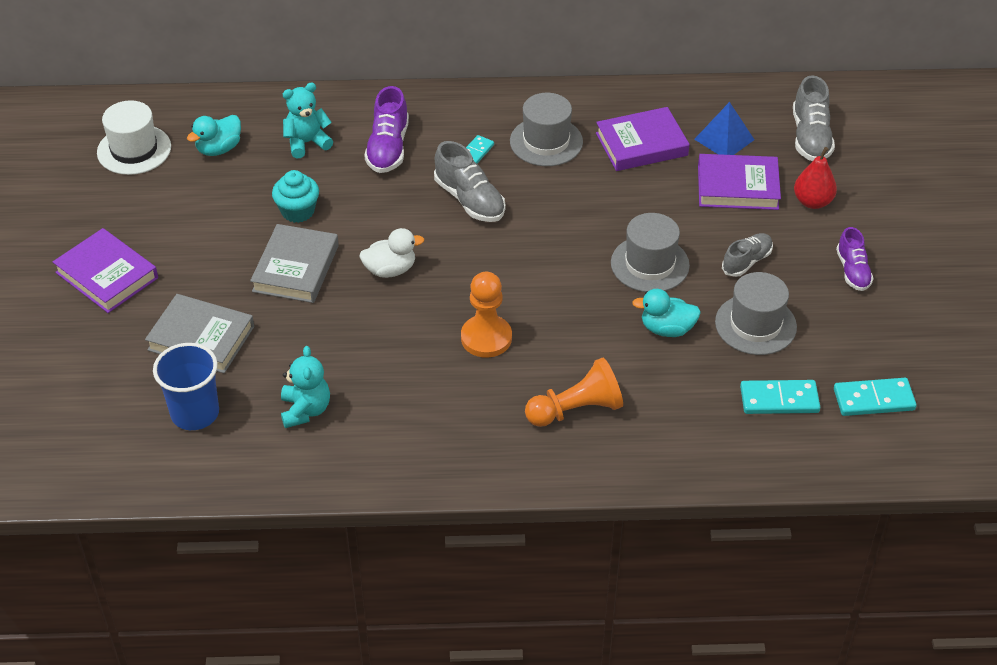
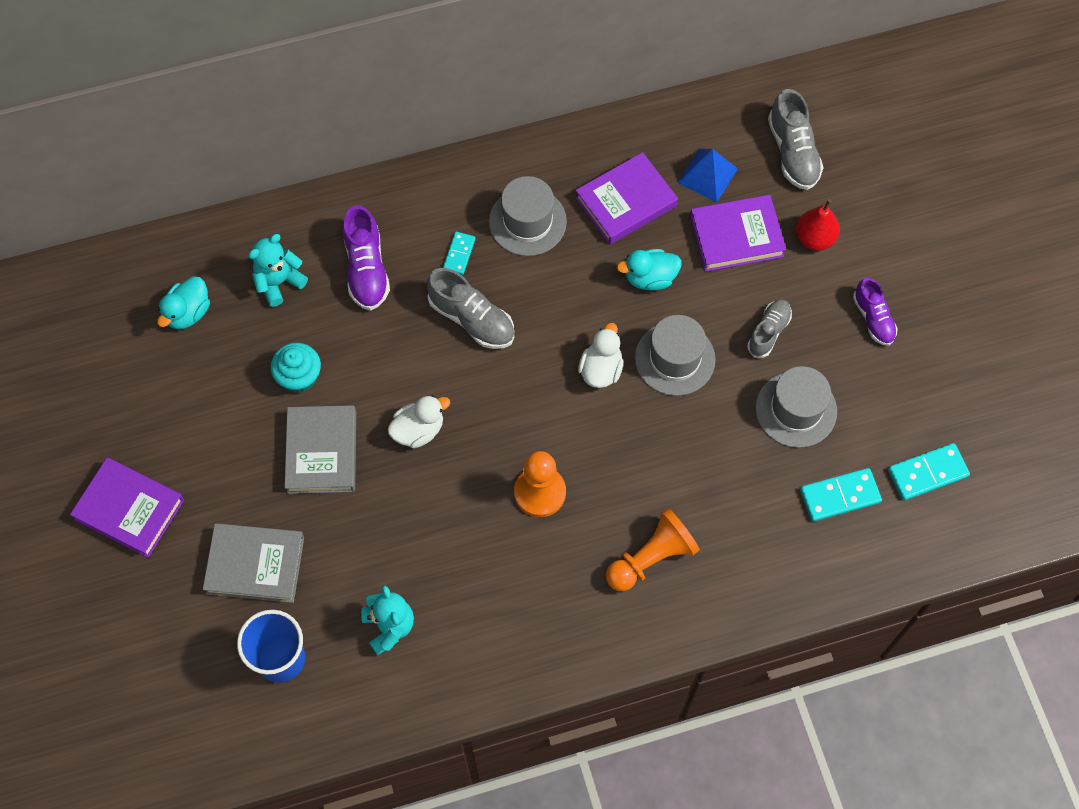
camera: 15 degrees left, 20 degrees up
(134, 150) = (97, 335): white hat -> none
(576, 258) = (601, 369): none -> white duck
(667, 329) = (712, 436): turquoise duck -> turquoise duck (650, 278)

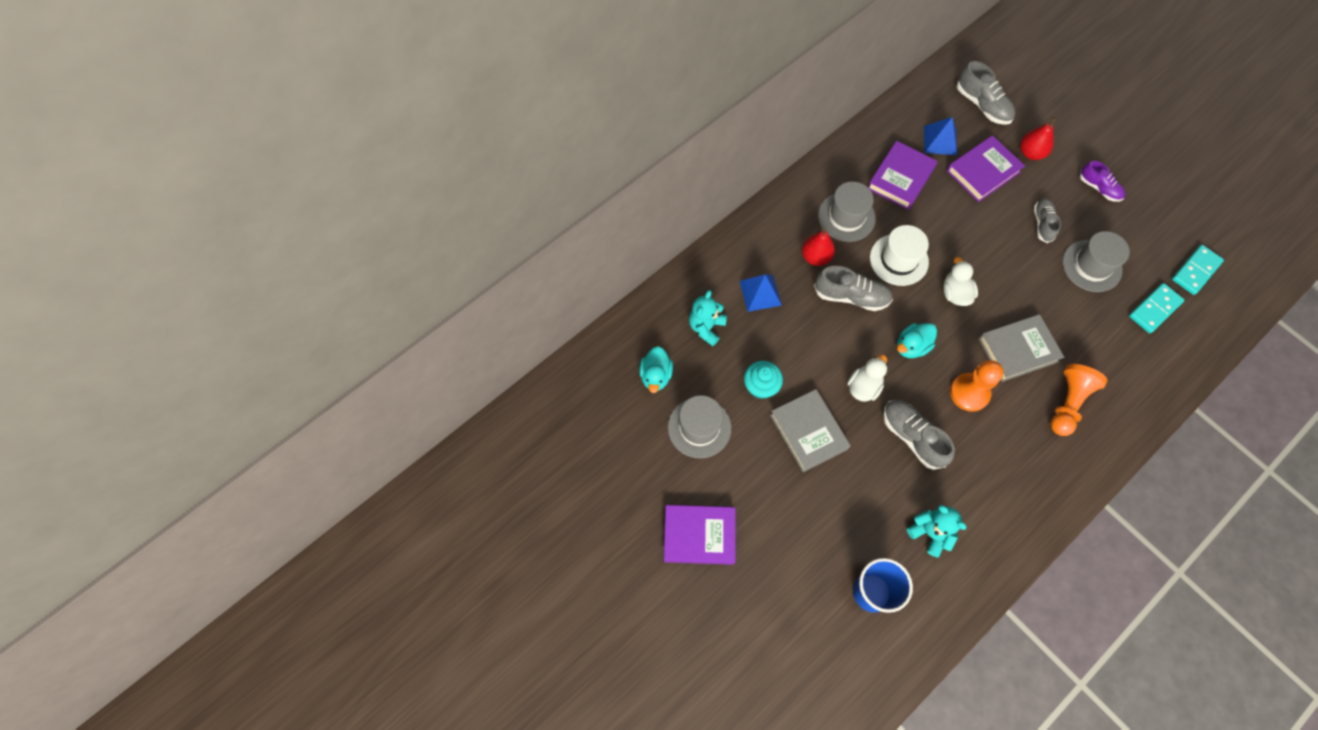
camera: 25 degrees left, 0 degrees up
(255, 565) = (812, 533): grey book -> grey book (1018, 350)
(366, 269) = (760, 293): purple shoe -> blue pyramid
(439, 512) = (912, 437): none -> grey shoe
(459, 254) = (815, 257): turquoise domino -> red pear
(558, 300) = (899, 260): none -> white hat
(650, 278) = (947, 220): turquoise duck -> turquoise duck (911, 346)
(675, 359) = (996, 266): grey hat -> grey hat (699, 427)

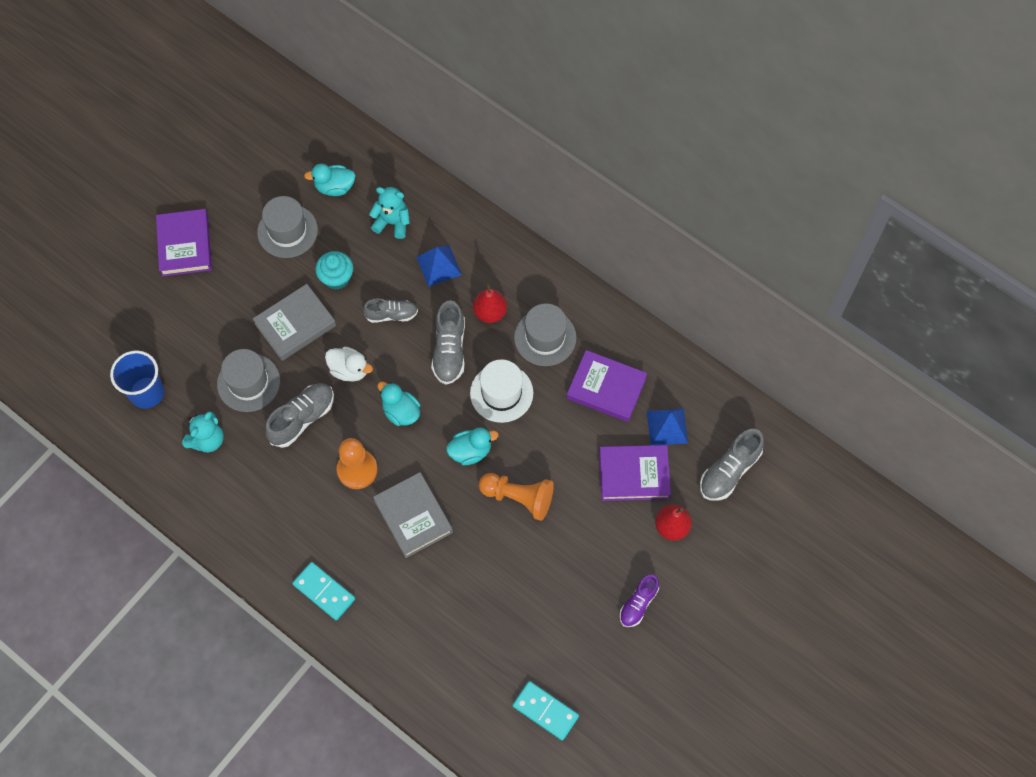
camera: 80 degrees right, 0 degrees up
(955, 293) = (470, 451): white duck -> turquoise duck
(983, 171) = (634, 475): purple book -> purple book turned 45 degrees counterclockwise
(1042, 224) = (576, 540): grey shoe -> grey shoe (391, 315)
(1068, 403) = (359, 567): orange pawn -> orange pawn (518, 498)
(1091, 266) = (531, 594): grey hat -> grey hat (248, 382)
(1154, 309) = (486, 662): turquoise domino -> turquoise domino (324, 592)

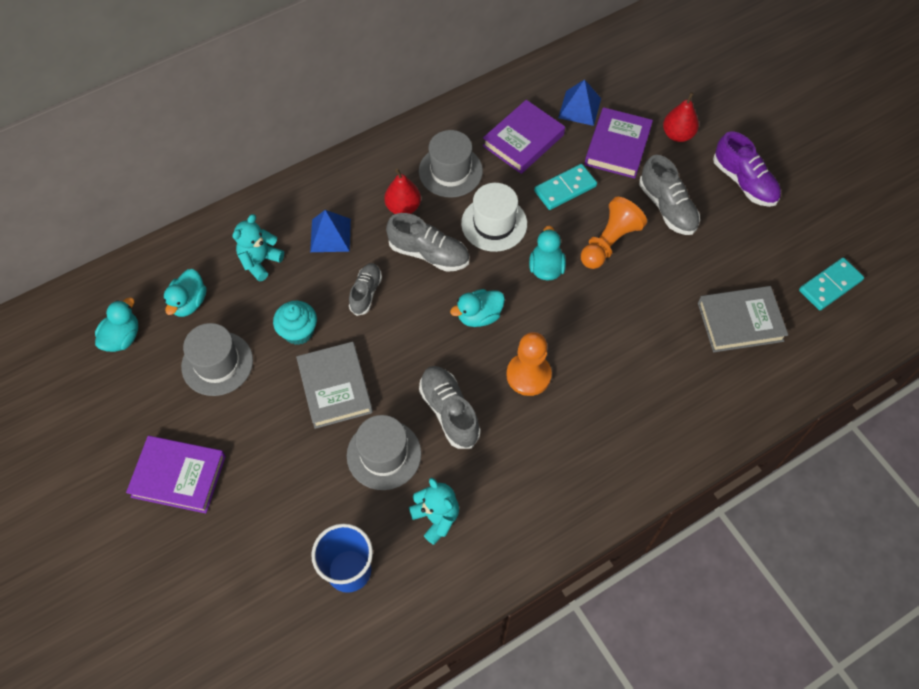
camera: 70 degrees left, 5 degrees down
(287, 155) = (122, 337): none -> turquoise duck
(324, 592) = (655, 446): turquoise domino -> turquoise domino (565, 189)
(349, 370) = (412, 350): white duck -> none
(413, 516) = (598, 338): grey book -> grey book (740, 322)
(638, 604) = (744, 182): purple shoe -> purple shoe, size x1.50
(729, 471) = (638, 78): grey shoe -> grey shoe (667, 207)

